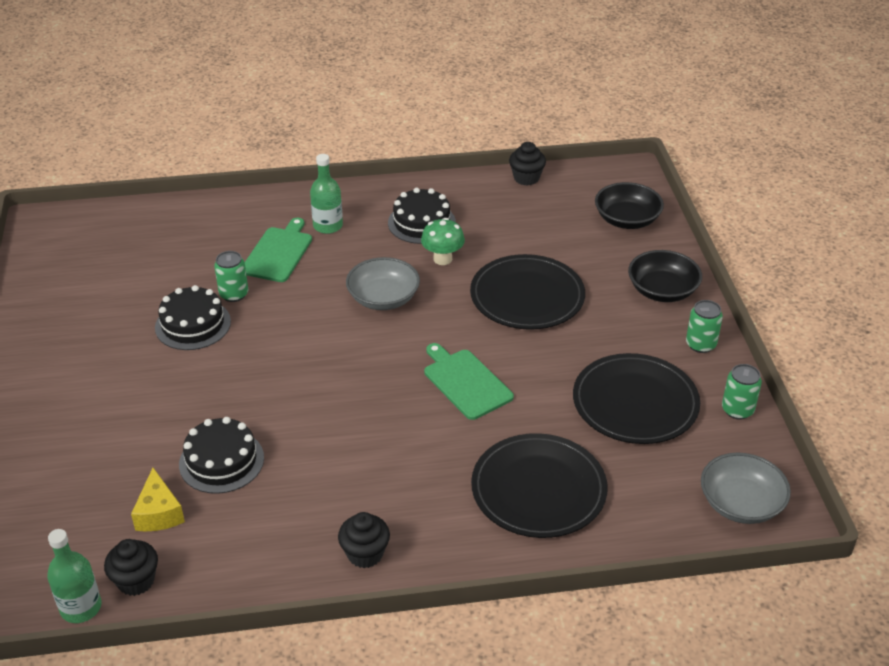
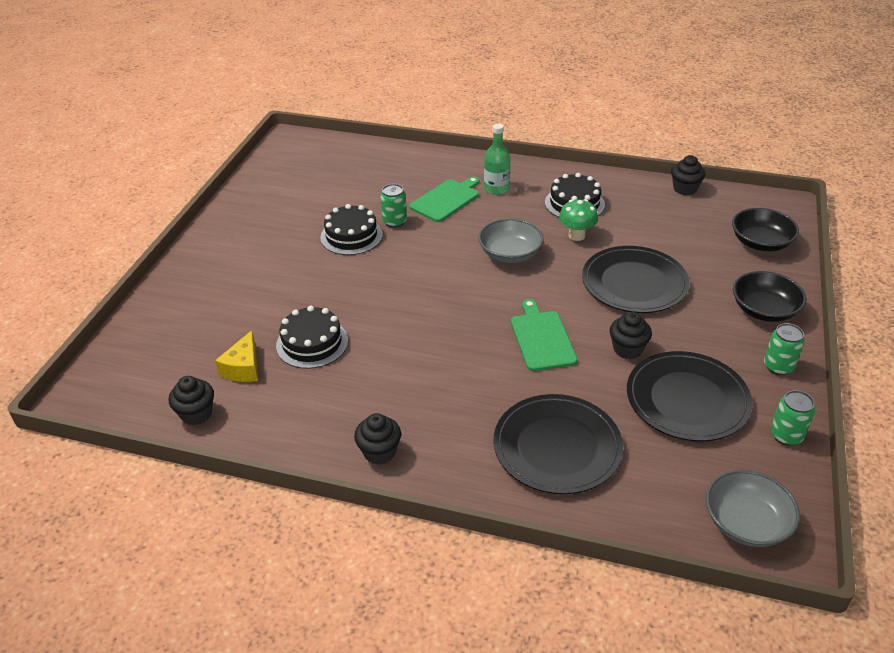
camera: 25 degrees right, 0 degrees up
(81, 607) = (147, 420): green bottle -> none
(555, 368) = (627, 349): none -> black cupcake

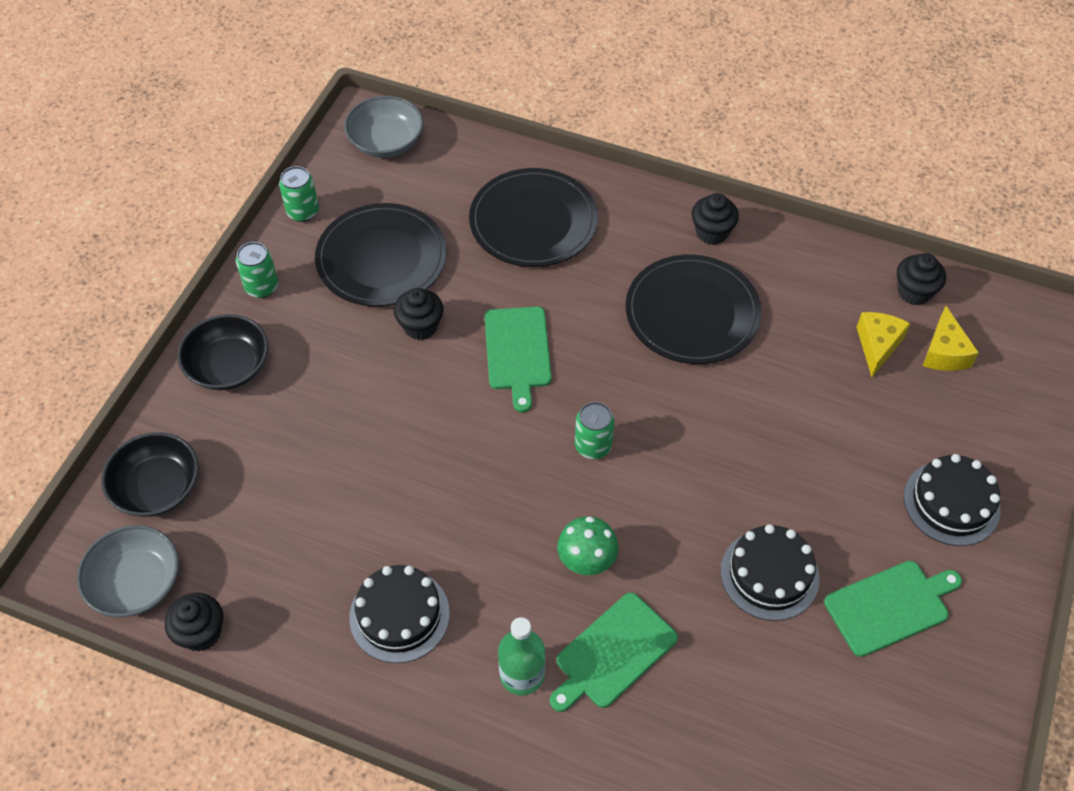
camera: 175 degrees left, 15 degrees up
(188, 368) = (944, 352): none -> yellow cheese
(279, 229) = (890, 606): none -> green cutting board
(312, 343) = (801, 373): black cake -> black cake (951, 503)
(394, 222) = (701, 602): green can -> green can (593, 446)
(510, 254) = (529, 505): grey bowl -> grey bowl (136, 583)
(576, 235) = (420, 534): green mushroom -> green mushroom (586, 562)
(634, 283) = (371, 429): black plate -> black plate (692, 313)

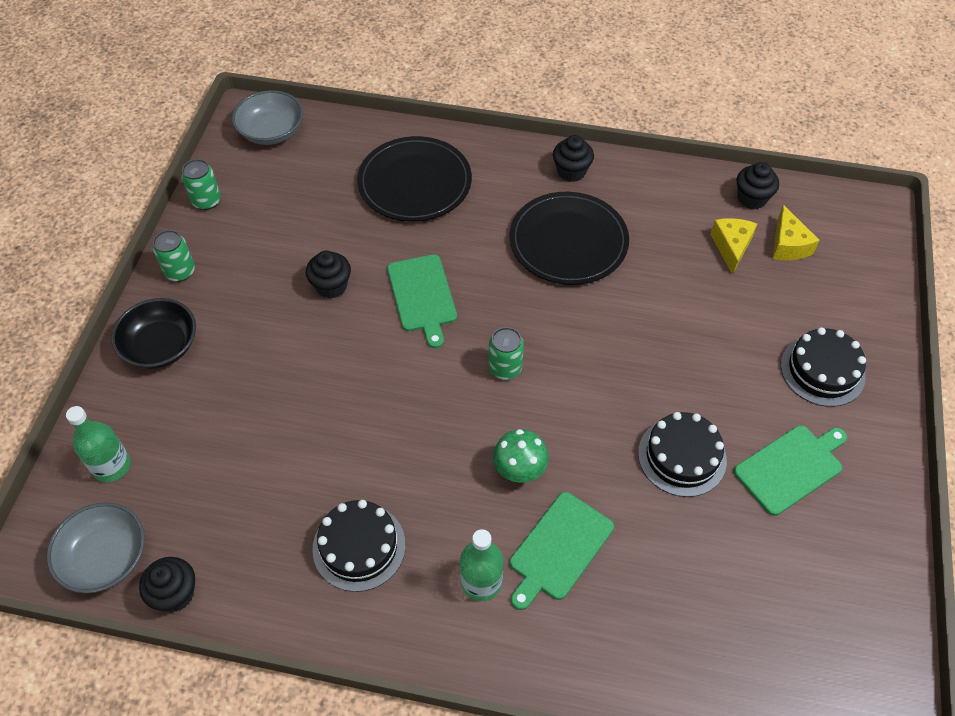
camera: 10 degrees left, 0 degrees up
(157, 487) = (111, 466): black bowl -> green bottle
(381, 258) = (285, 232): black plate -> none

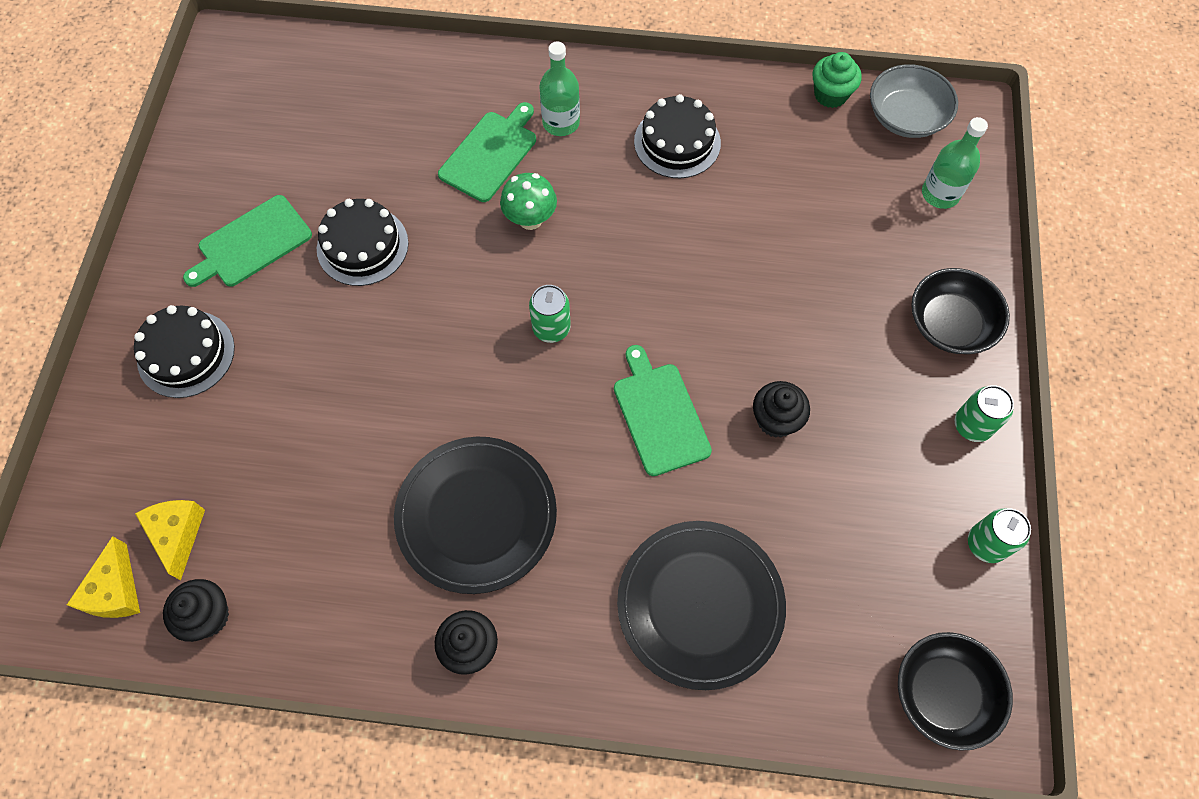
camera: 175 degrees right, 10 degrees up
(175, 594) = (830, 95): black cupcake -> green cupcake
(271, 131) = (943, 694): grey bowl -> black bowl
(731, 247) = (256, 524): yellow cheese -> yellow cheese (115, 591)

